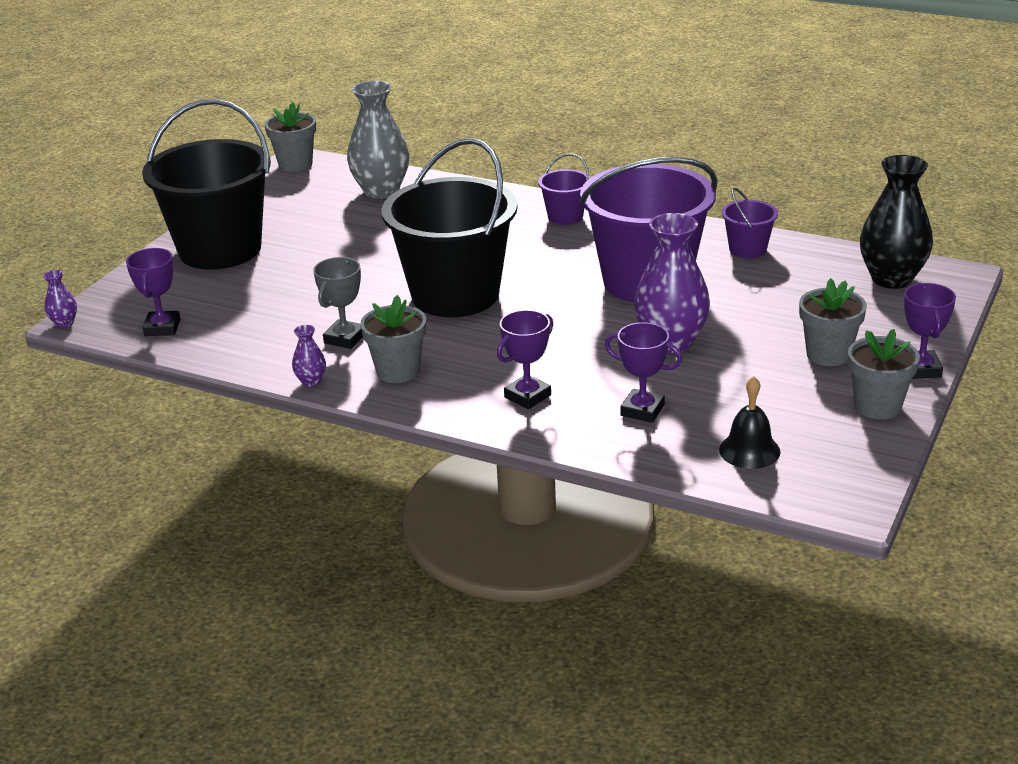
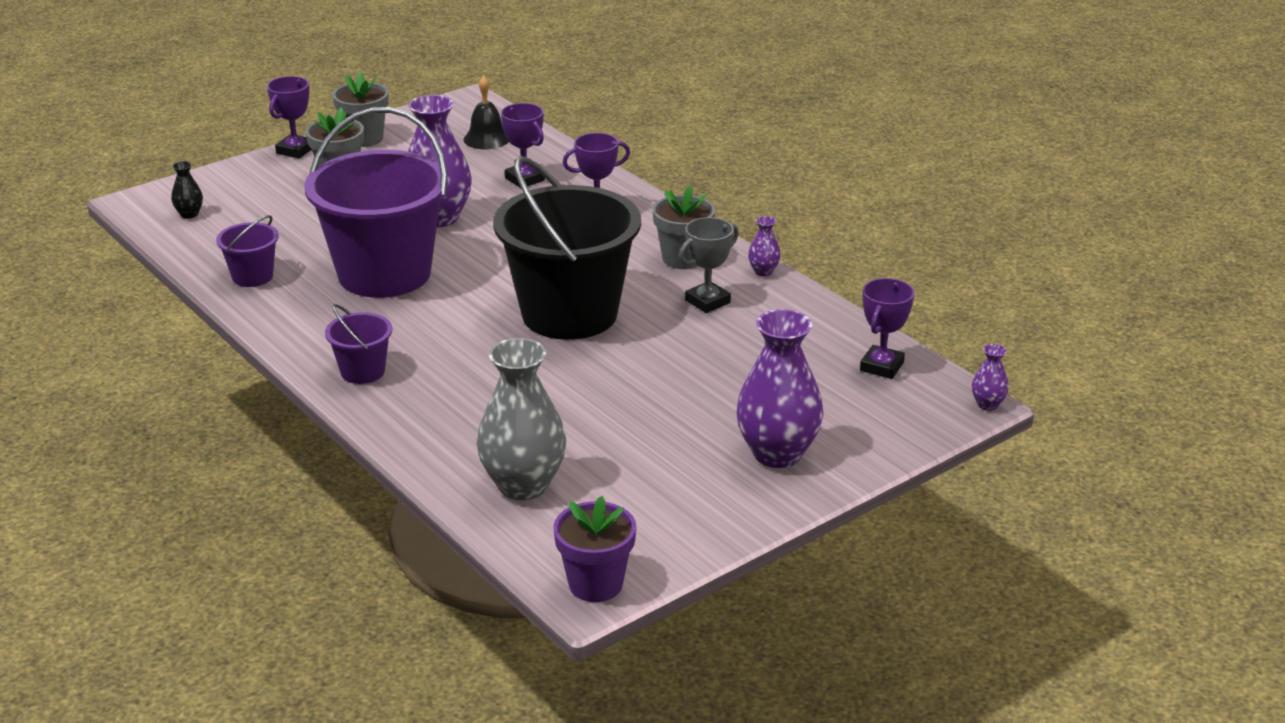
camera: 155 degrees left, 0 degrees up
(220, 249) = (777, 454): black bucket -> purple vase
(295, 164) = (595, 584): grey flower pot -> purple flower pot
(891, 279) = (189, 214): black vase -> black vase, size x0.44

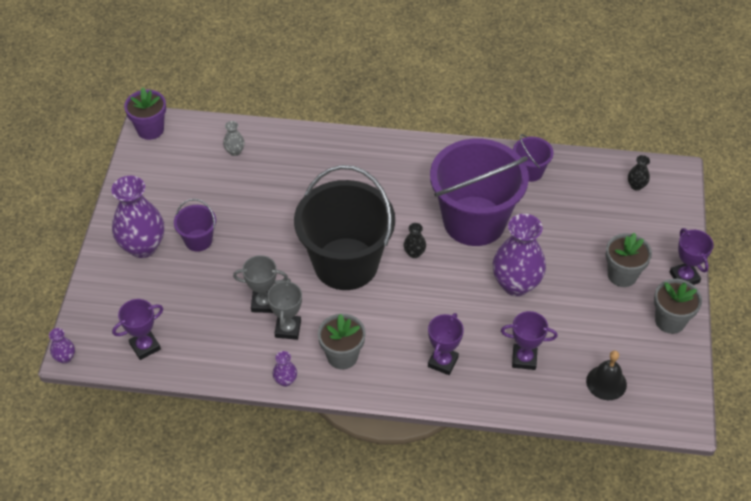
camera: 135 degrees right, 20 degrees up
(362, 371) = (387, 157): purple bucket -> purple bucket (198, 240)
(487, 285) = (414, 253): none -> black vase
(523, 485) = (235, 151): grey vase -> grey vase, size x0.44
(704, 332) = (263, 303): none -> grey trophy
(881, 366) = (145, 346): purple trophy -> purple trophy turned 75 degrees clockwise

